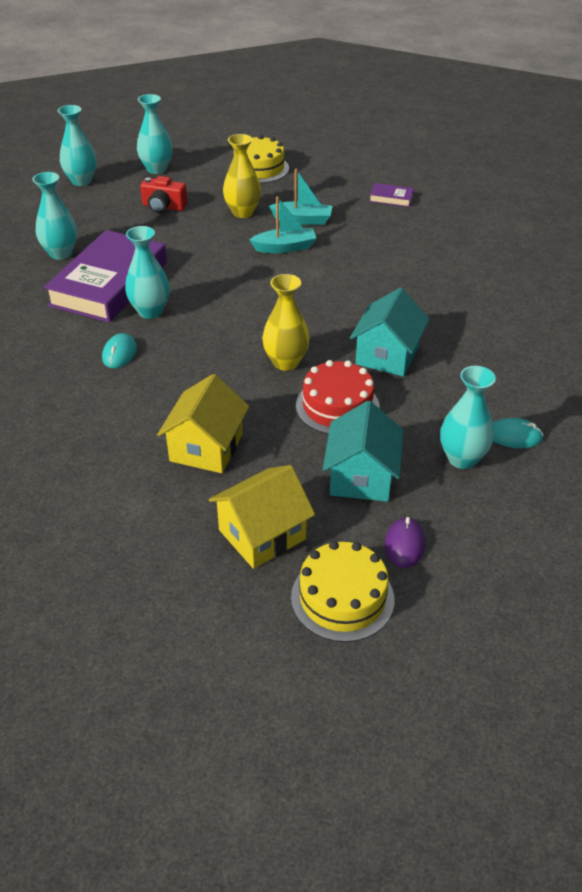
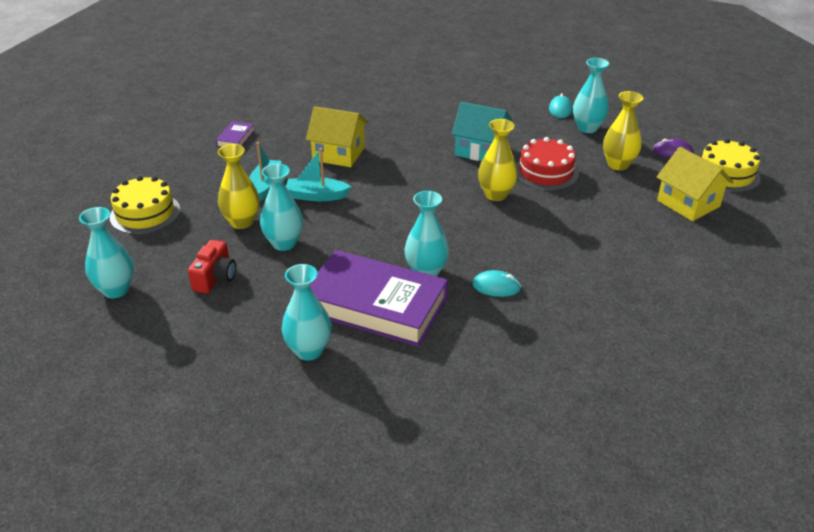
camera: 90 degrees left, 5 degrees down
(81, 181) = (124, 355): turquoise vase -> turquoise vase (284, 243)
(206, 447) = (610, 230): yellow house -> yellow house (338, 154)
(285, 247) = (316, 196): turquoise boat -> turquoise boat turned 75 degrees counterclockwise
(361, 477) = (618, 164): turquoise house -> yellow vase

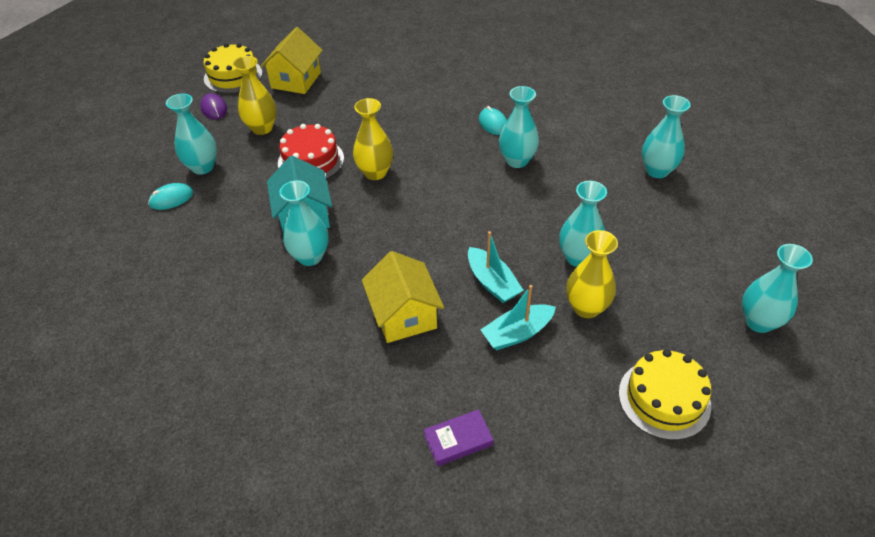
camera: 125 degrees left, 10 degrees up
(215, 278) = (665, 269): red camera -> none
(375, 305) = (579, 166): purple book -> none
(435, 140) = (310, 256): none -> turquoise vase

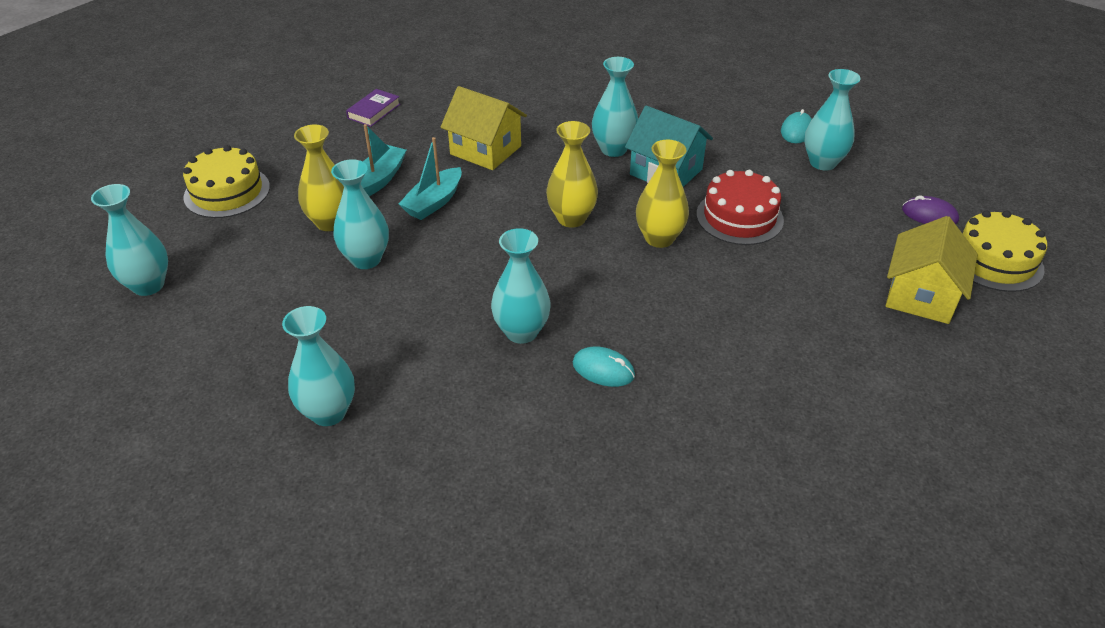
camera: 140 degrees right, 5 degrees down
(262, 128) = (843, 222): yellow vase -> yellow vase (571, 218)
(296, 80) = (921, 295): yellow house -> yellow house turned 45 degrees clockwise
(492, 282) = (434, 202): turquoise boat -> turquoise boat turned 75 degrees counterclockwise

